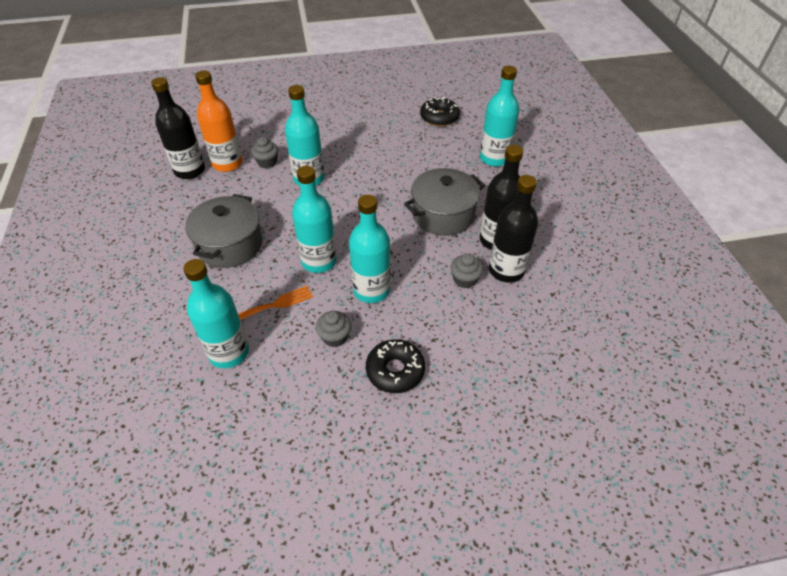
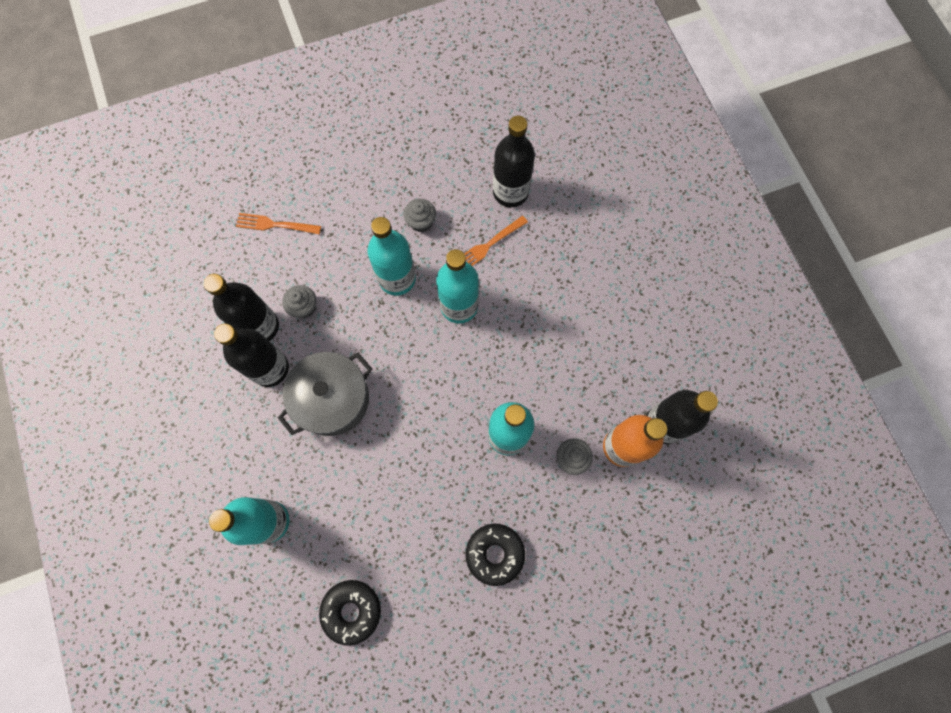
camera: 170 degrees right, 25 degrees up
(229, 352) = (510, 192): turquoise bottle -> black bottle
(230, 245) = (561, 312): grey pot -> none
(395, 371) = (361, 198): black donut -> black donut (495, 553)
(494, 357) = (275, 225): none -> orange fork

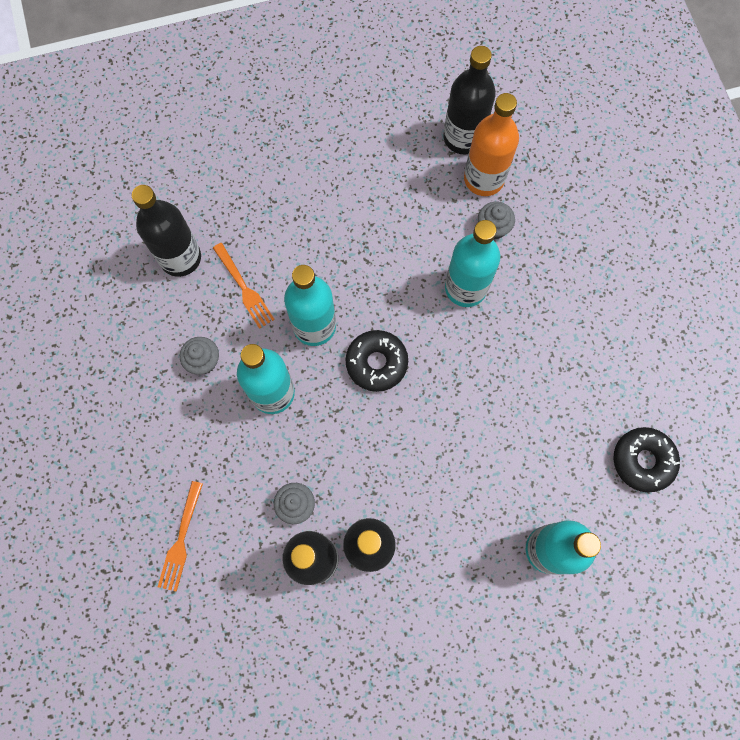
camera: 85 degrees left, 0 degrees up
(332, 399) = (412, 474): grey pot -> none
(495, 553) = (587, 312): black donut -> black donut (376, 363)

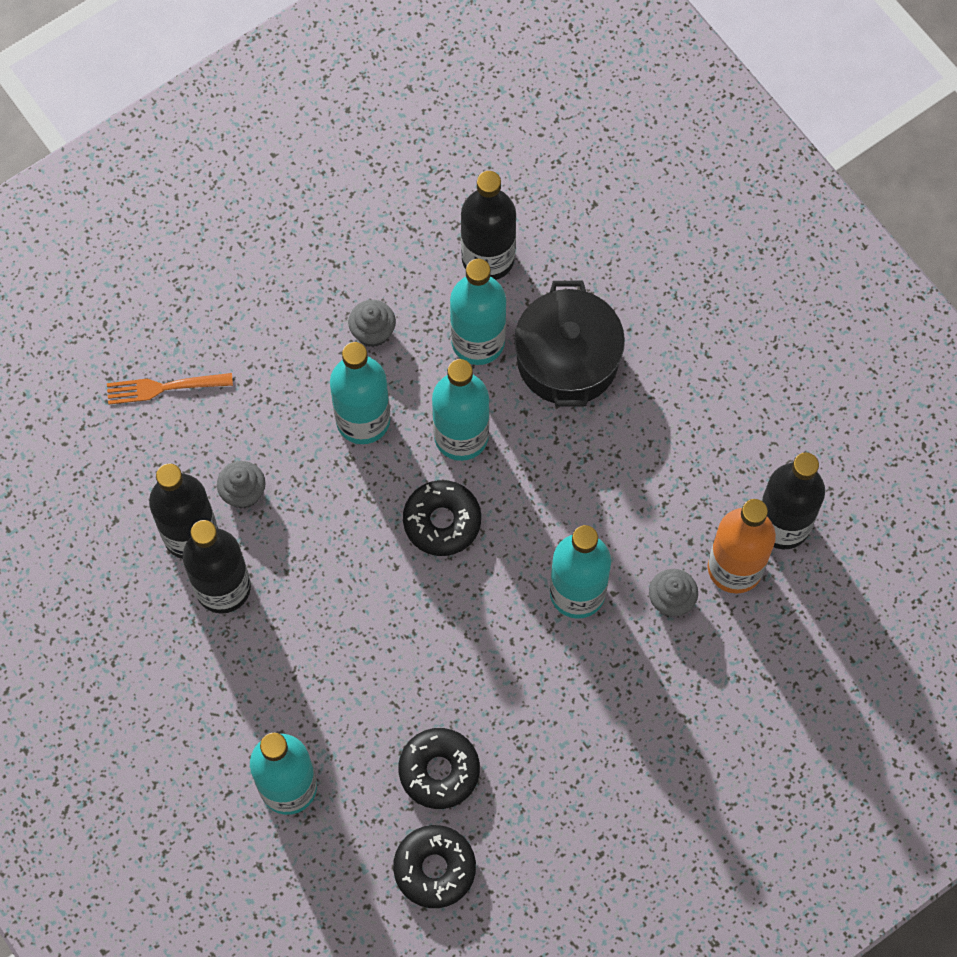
camera: 70 degrees right, 5 degrees down
(244, 288) = (478, 341): orange fork -> turquoise bottle
(284, 231) = (567, 359): none -> black pot
(569, 432) = (439, 771): none -> black donut

